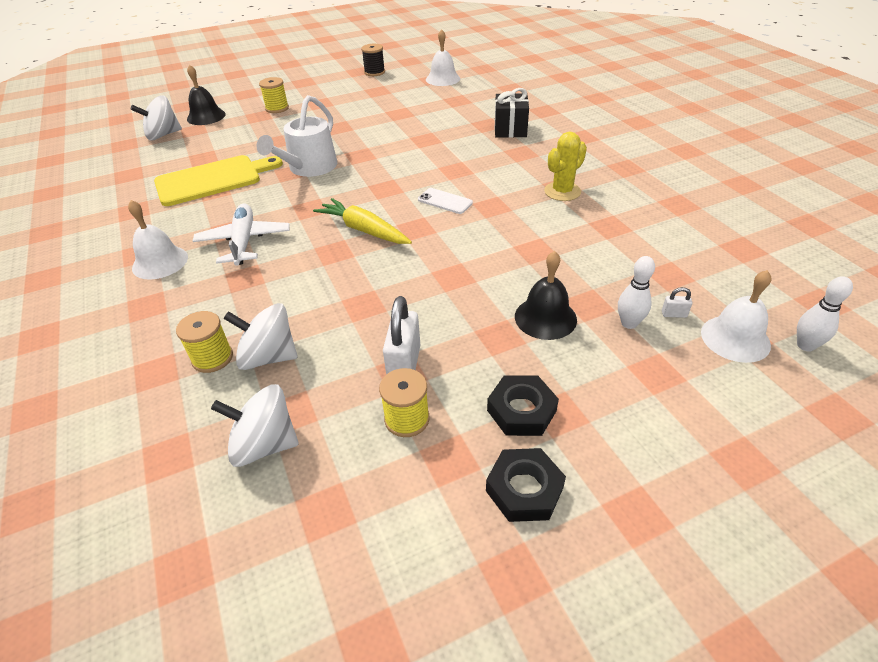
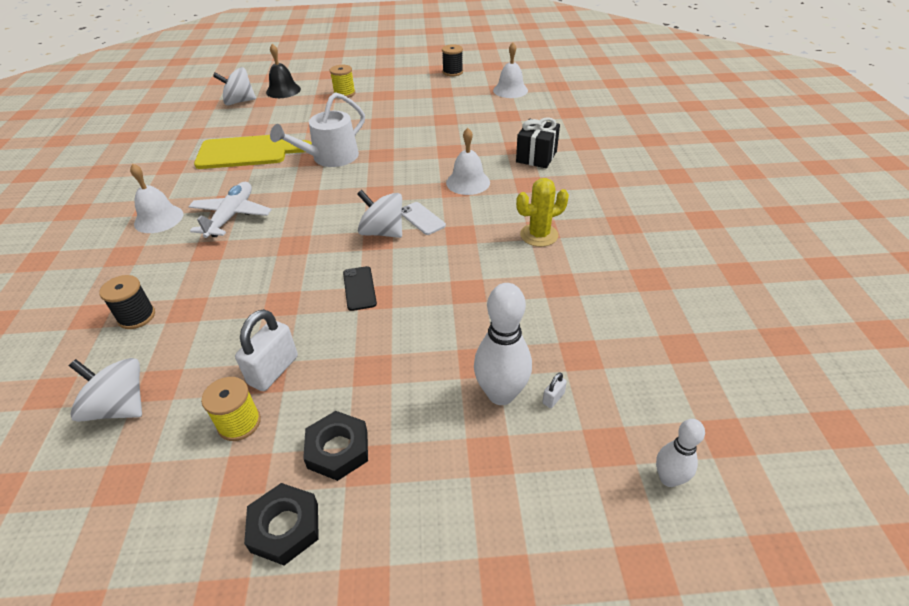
camera: 20 degrees right, 0 degrees up
(212, 358) = (137, 316): yellow spool -> black spool
(268, 357) = (176, 328): white spinning top -> white spinning top (382, 232)
(364, 230) = (332, 230): yellow carrot -> none
(432, 273) = (359, 288): none -> black phone
(545, 318) = (426, 363): black bell -> none
(629, 323) = (501, 394): white bowling pin -> white bowling pin, size x1.70
(674, 314) = (553, 398): white padlock -> white padlock turned 75 degrees counterclockwise
(735, 338) = (597, 445): white bell -> white bell (468, 182)

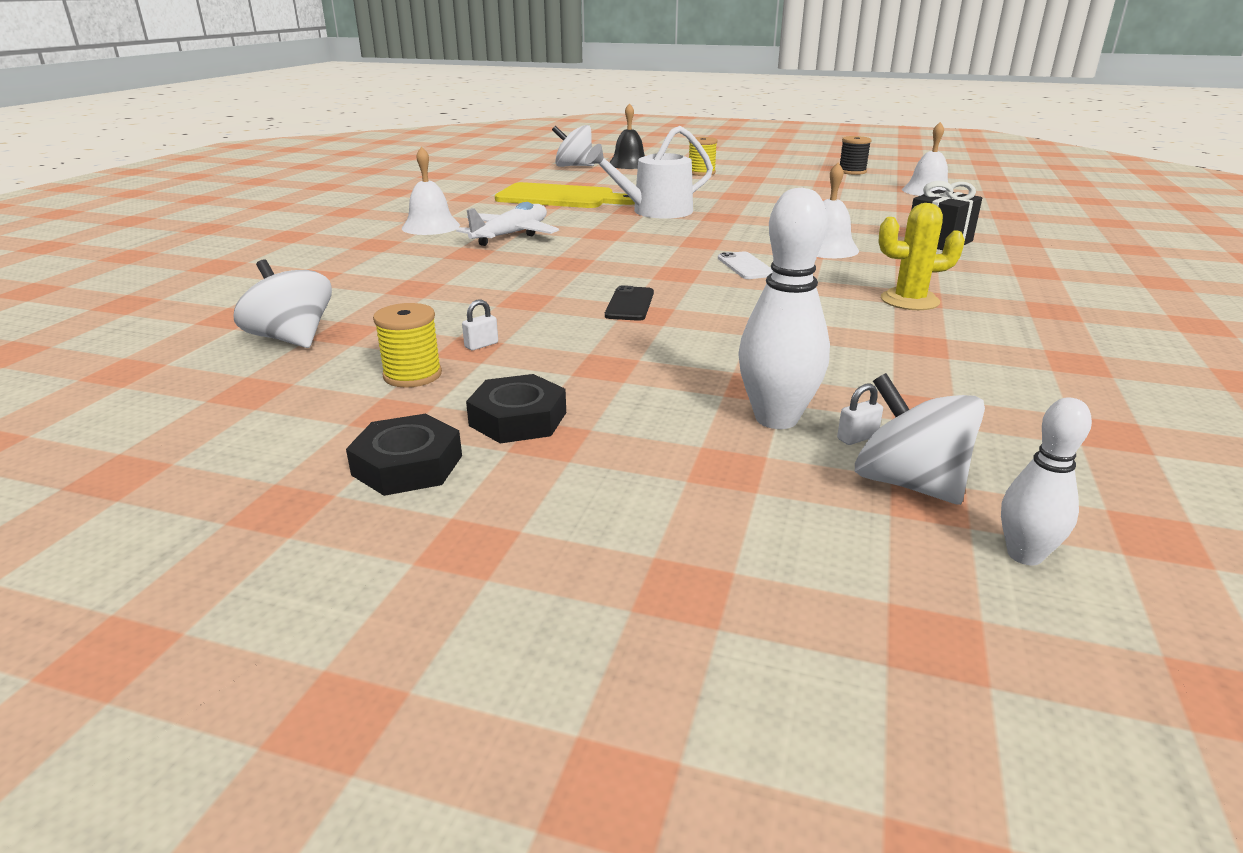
camera: 20 degrees right, 15 degrees down
(137, 316) = (358, 284): black spool -> none
(273, 370) = (481, 345): white padlock -> white padlock, size x0.45
(382, 232) = (687, 269): white spinning top -> white spinning top (908, 484)

